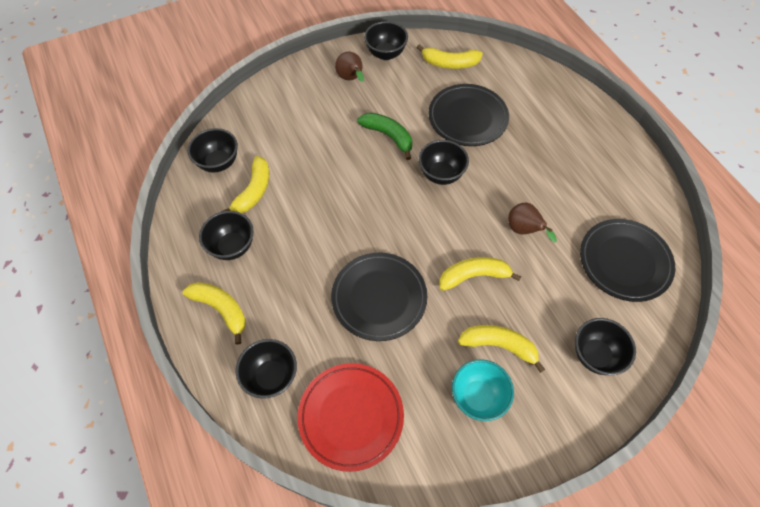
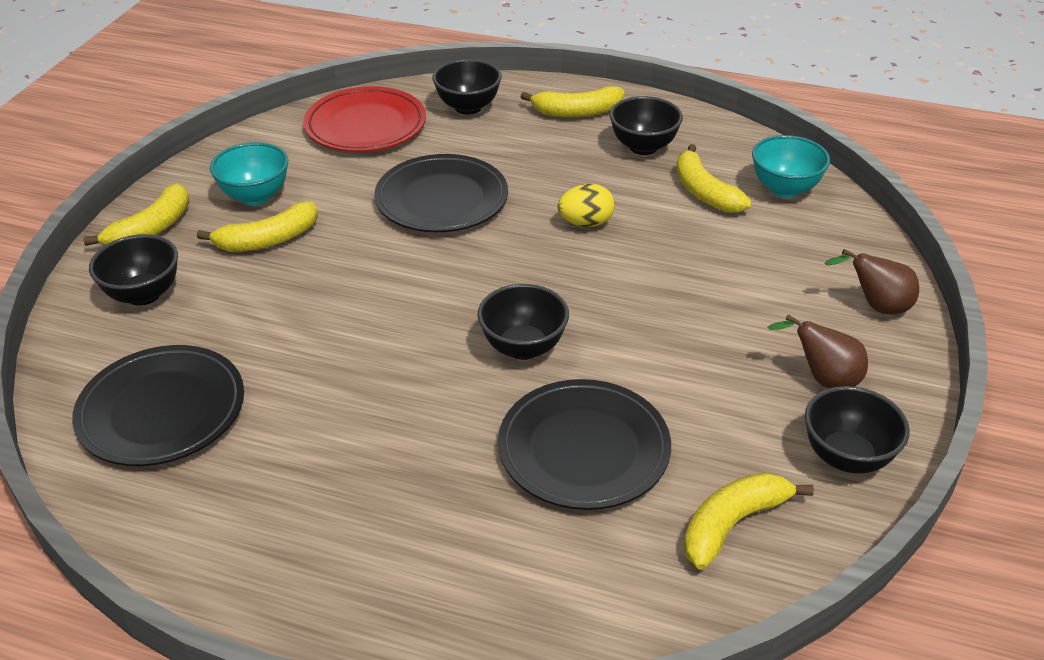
camera: 135 degrees right, 20 degrees down
(218, 163) = (784, 189): black bowl -> turquoise bowl
(331, 219) = (586, 223): none -> yellow egg
(388, 136) = (654, 343): green banana -> none
(473, 276) = (357, 275): yellow banana -> yellow banana (152, 229)
(524, 230) = (339, 358): brown pear -> brown pear (876, 306)

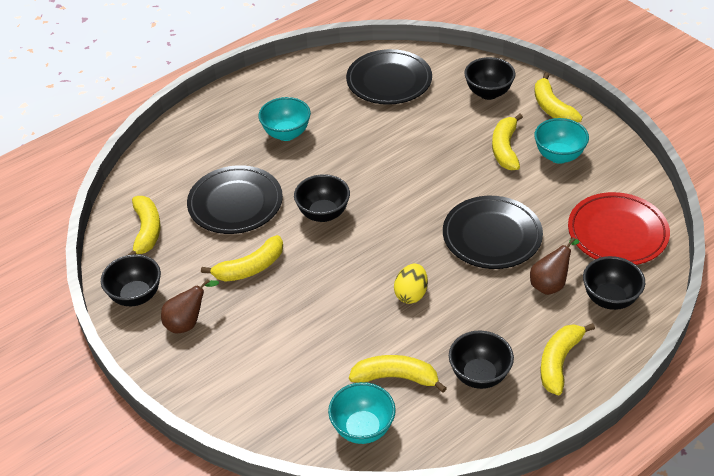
camera: 125 degrees right, 5 degrees up
(379, 473) = (286, 134): none -> turquoise bowl
(681, 369) = (250, 267): none -> yellow banana
(876, 306) = (212, 390): brown pear -> brown pear (550, 284)

